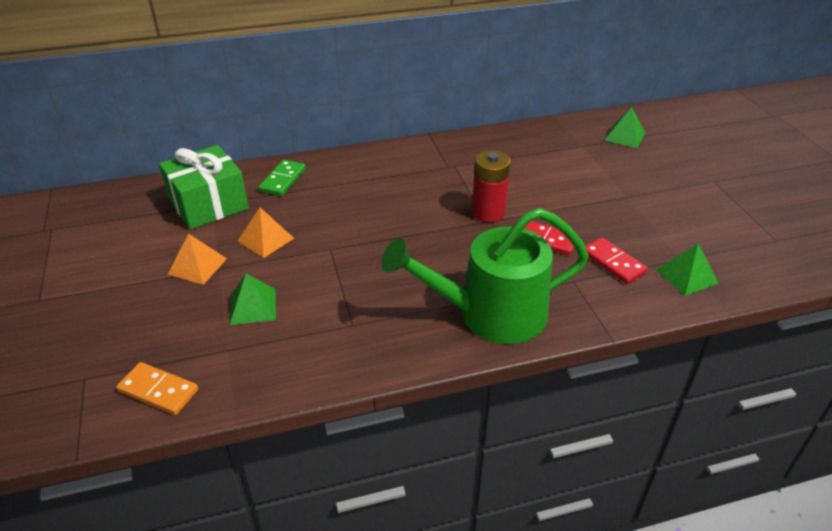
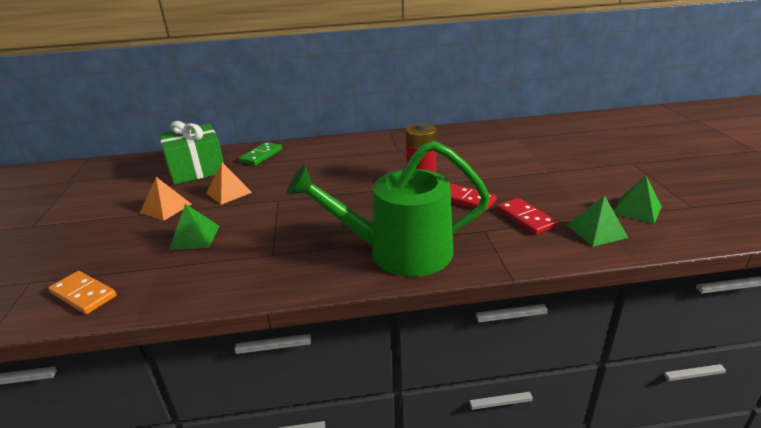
camera: 10 degrees right, 10 degrees down
(624, 136) = (555, 133): green pyramid -> green pyramid (636, 209)

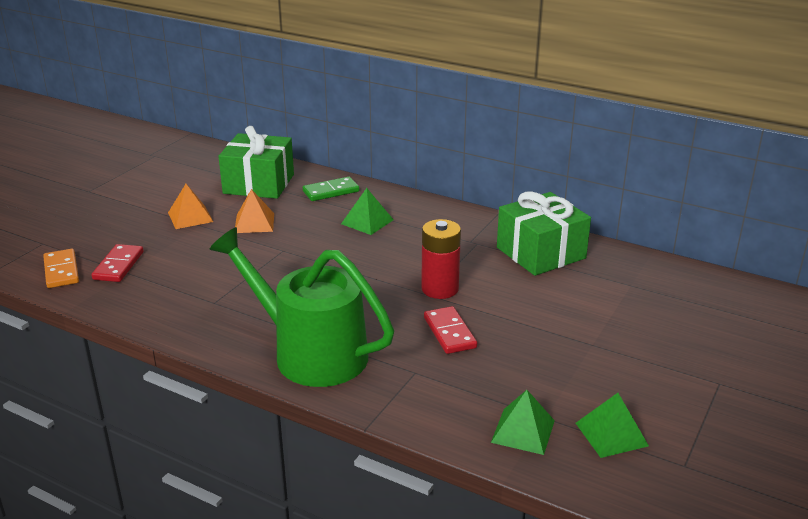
camera: 35 degrees right, 0 degrees up
(195, 237) = (179, 257): green pyramid -> green pyramid (367, 222)
(446, 141) = (541, 253): none -> green gift
(526, 218) = (475, 381): red domino -> red domino (118, 266)

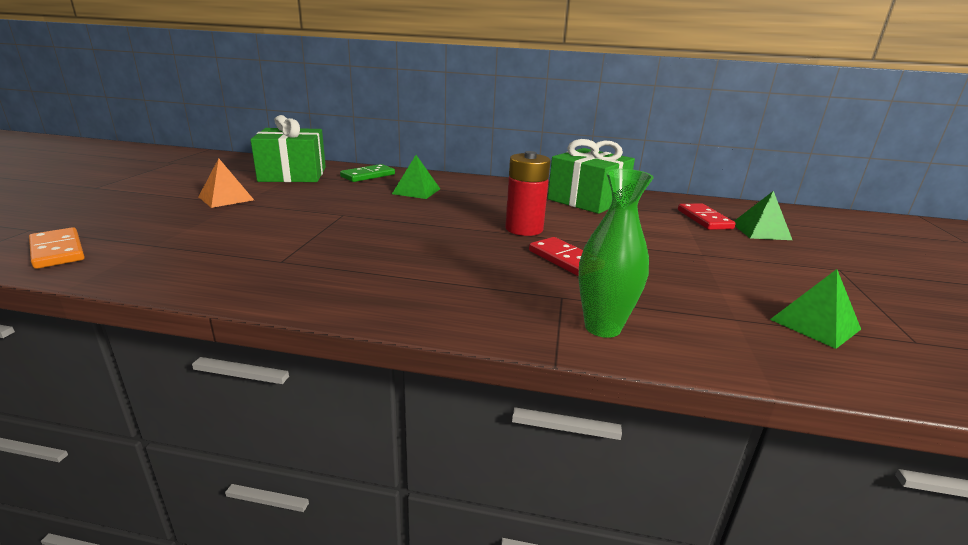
camera: 20 degrees left, 5 degrees down
(118, 266) = (142, 240): red domino -> red domino (704, 219)
(254, 223) = (301, 198): orange pyramid -> none
(310, 353) = (428, 294): green watering can -> none
(424, 406) = (602, 327): none -> green vase
(523, 431) = (731, 336): green pyramid -> green pyramid (760, 231)

